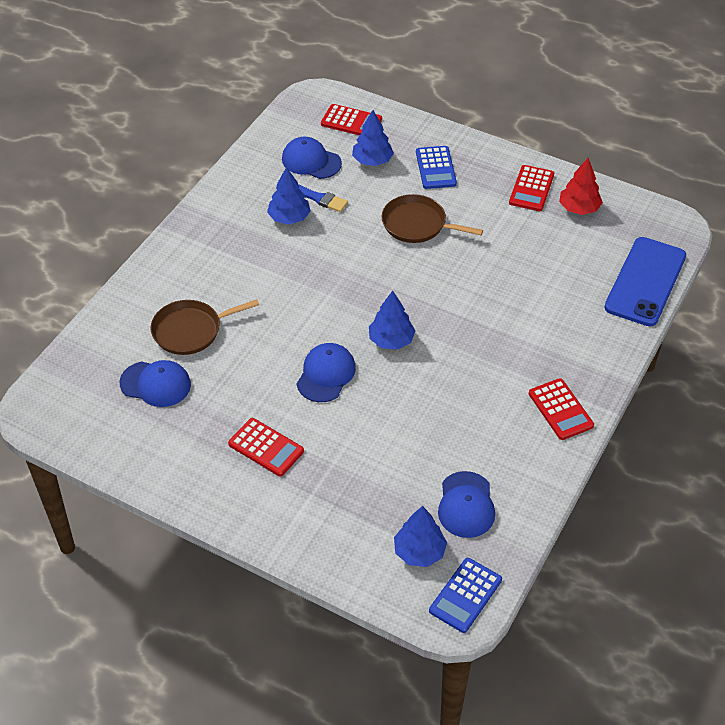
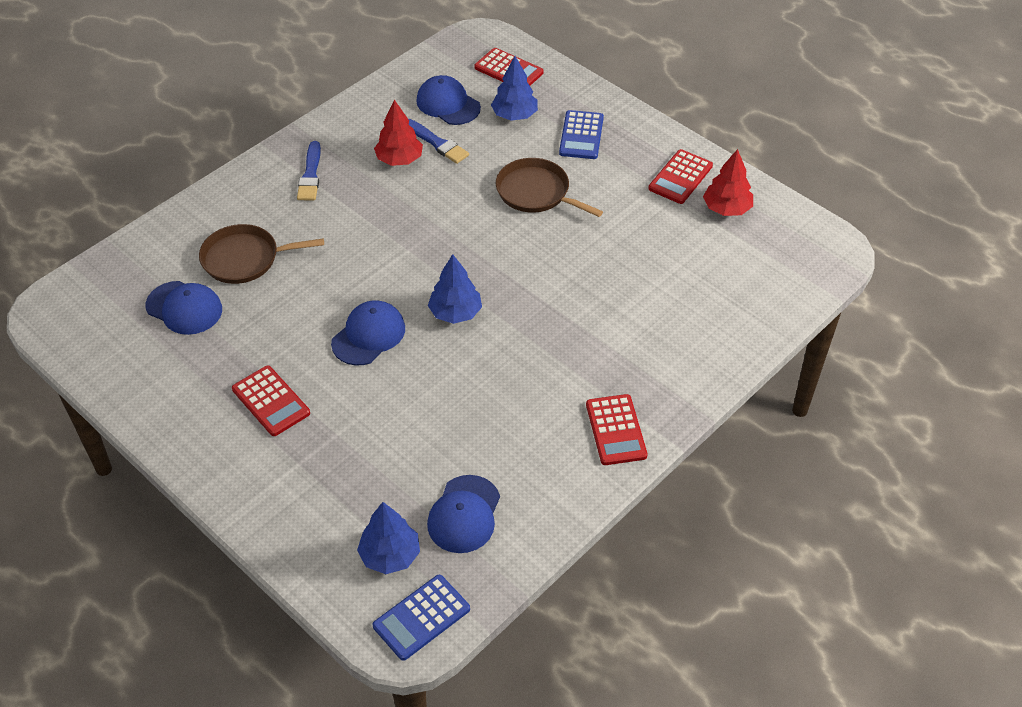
camera: 15 degrees right, 0 degrees up
(217, 246) = (310, 175): none -> blue brush
(289, 218) = (399, 159): blue tree -> red tree
(645, 282) = (772, 305): blue phone -> none

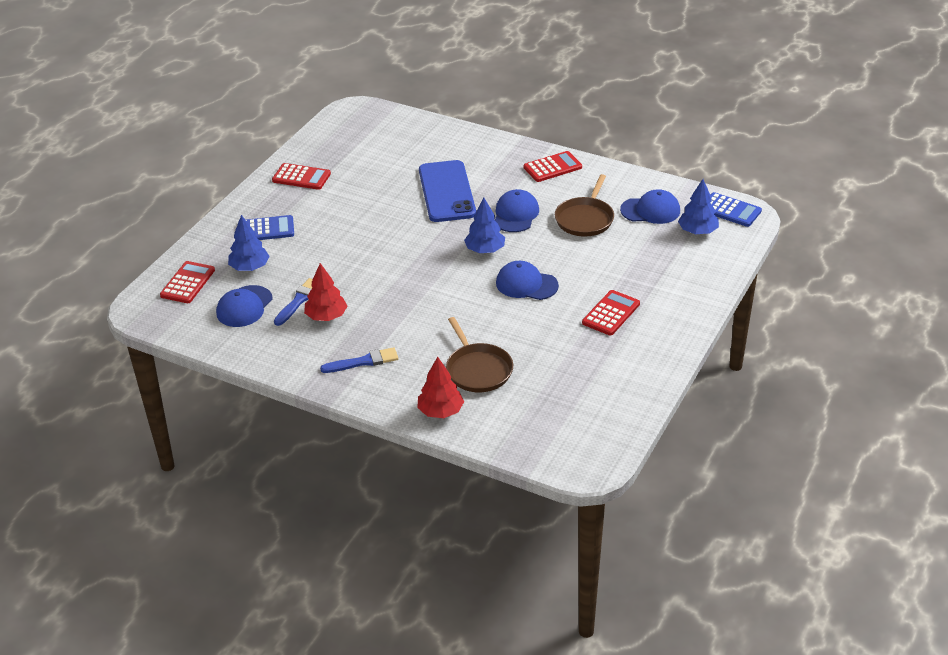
camera: 105 degrees left, 10 degrees down
(184, 308) = (546, 386): blue cap -> blue cap (515, 214)
(536, 192) = (342, 239): brown pan -> brown pan (585, 219)
(597, 303) = (446, 192): none -> blue phone
(726, 209) = (329, 154): red tree -> red tree (440, 411)

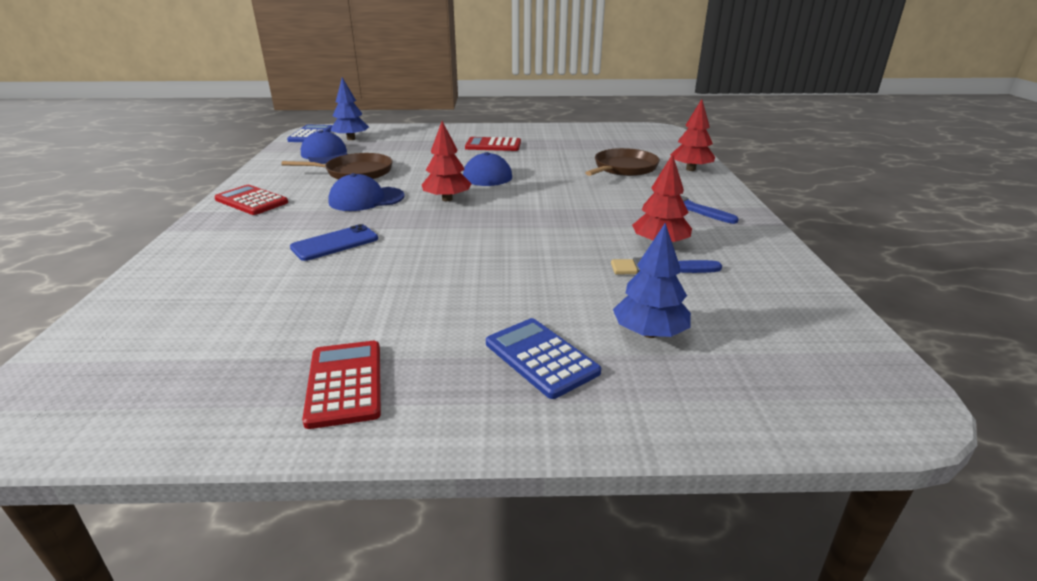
camera: 120 degrees left, 10 degrees down
(188, 283) = (765, 381): red calculator -> none
(244, 307) = (728, 303): blue cap -> none
(446, 192) = (335, 243): blue phone -> blue phone, size x0.56
(485, 250) = (447, 199): blue tree -> red tree

